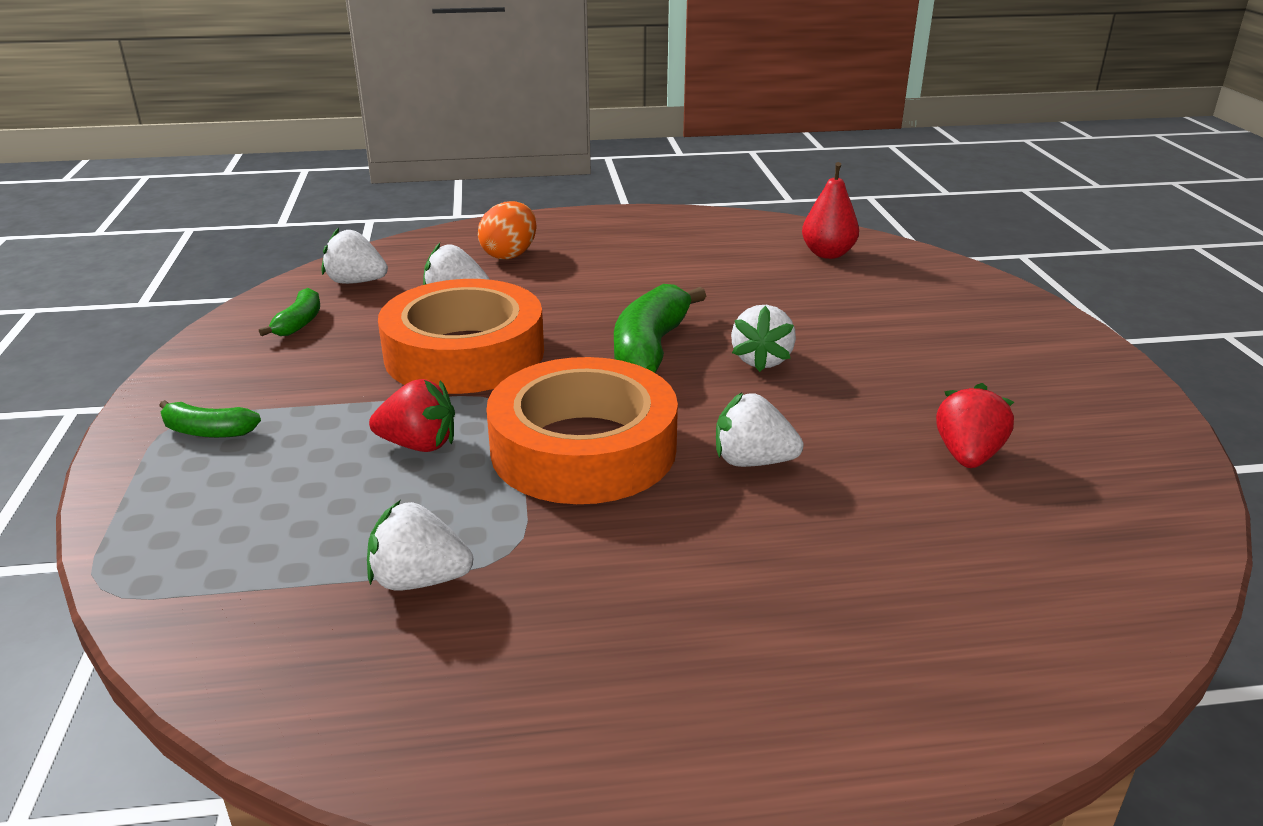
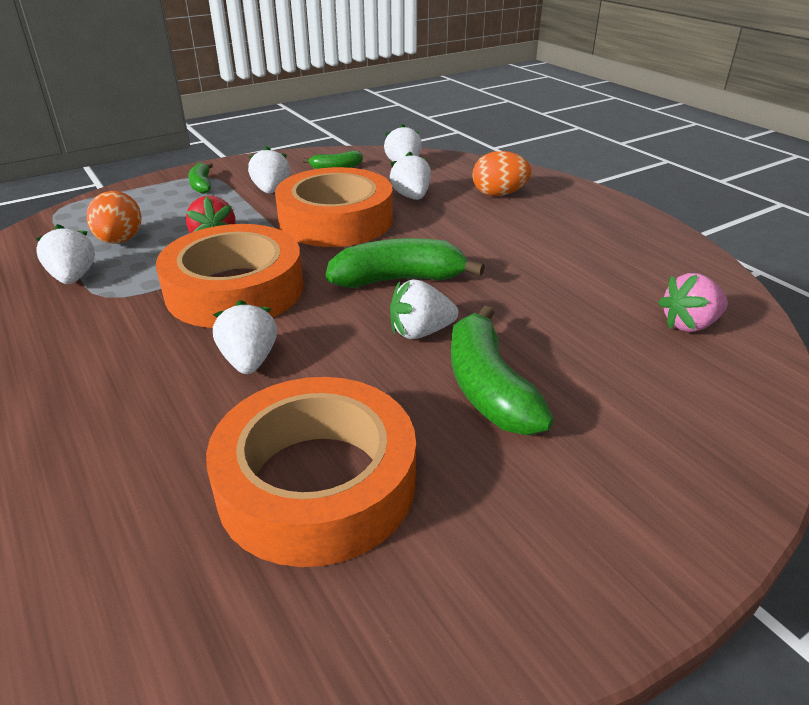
camera: 65 degrees right, 5 degrees up
(311, 380) = (271, 191): none -> white strawberry
(333, 527) = (120, 241): none -> orange egg
(827, 254) = (689, 324): red pear -> pink strawberry
(869, 351) = (488, 388): none -> green banana
(967, 456) = (317, 483): red strawberry -> orange tape

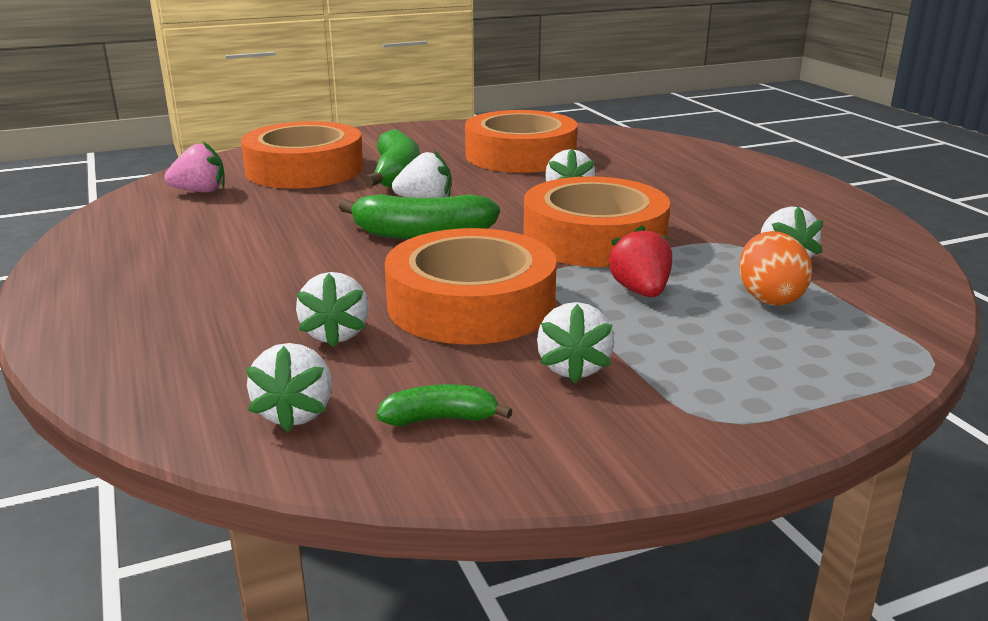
camera: 170 degrees left, 10 degrees down
(202, 185) = (711, 394): green banana -> none
(499, 194) = (193, 327): orange egg -> none
(626, 390) = (304, 169): none -> orange tape

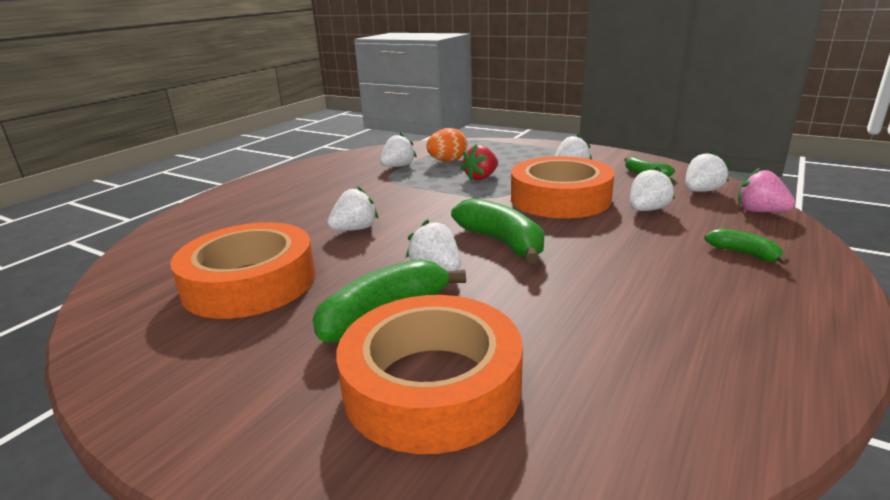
camera: 125 degrees left, 0 degrees up
(163, 317) = (744, 253): none -> green banana
(200, 191) = (603, 411): pink strawberry -> pink strawberry (759, 211)
(594, 238) = (428, 202): orange tape -> none

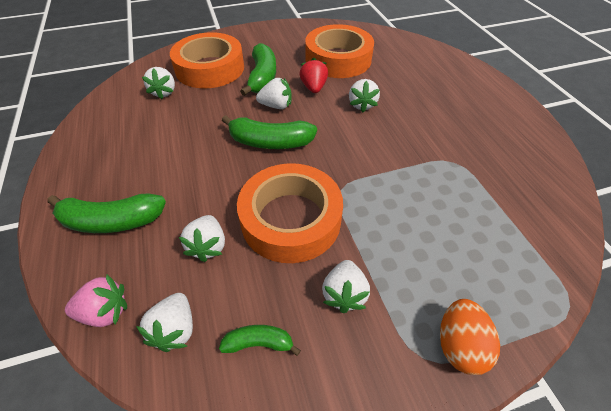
camera: 130 degrees right, 25 degrees up
(398, 166) = (486, 184): white strawberry -> white strawberry (164, 92)
(447, 161) = (473, 225): orange egg -> orange egg (459, 345)
(481, 178) = (394, 212): red strawberry -> red strawberry (313, 88)
(744, 253) = (112, 221): green banana -> green banana, size x1.85

